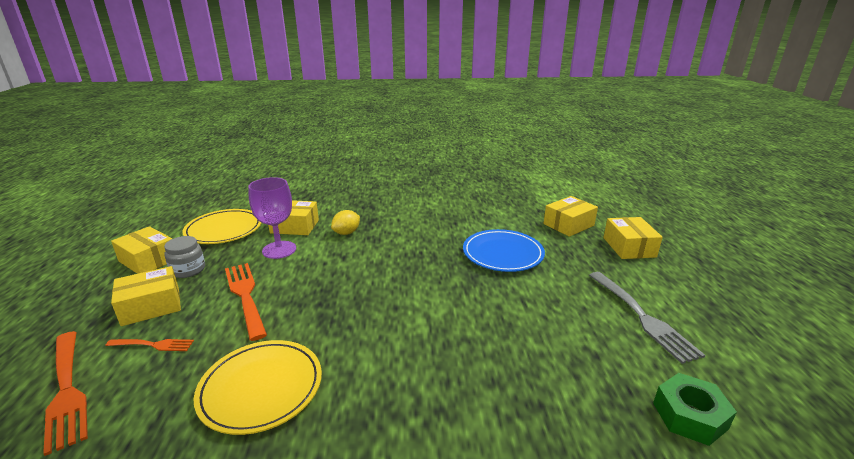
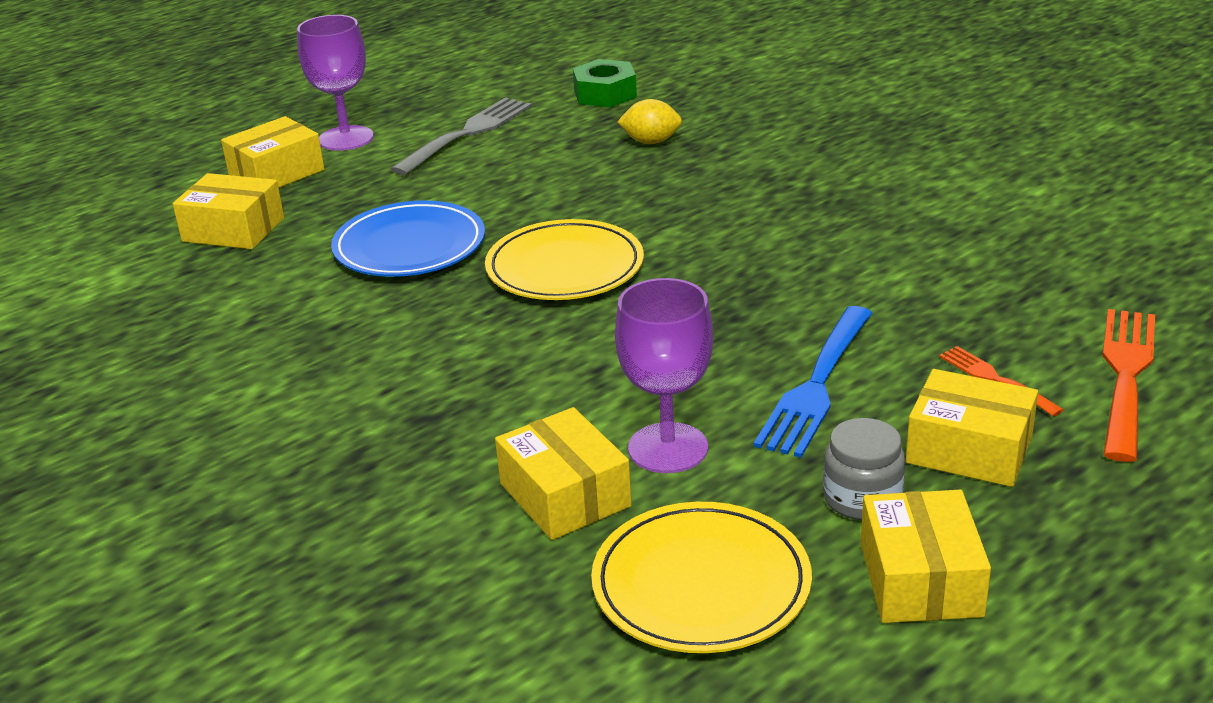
camera: 125 degrees left, 5 degrees up
(246, 296) = (816, 384): orange fork -> blue fork
(261, 388) = (903, 267): yellow plate -> yellow plate (565, 268)
(346, 233) = (512, 415): yellow lemon -> yellow lemon (651, 142)
(666, 276) = (346, 138): none -> purple goblet

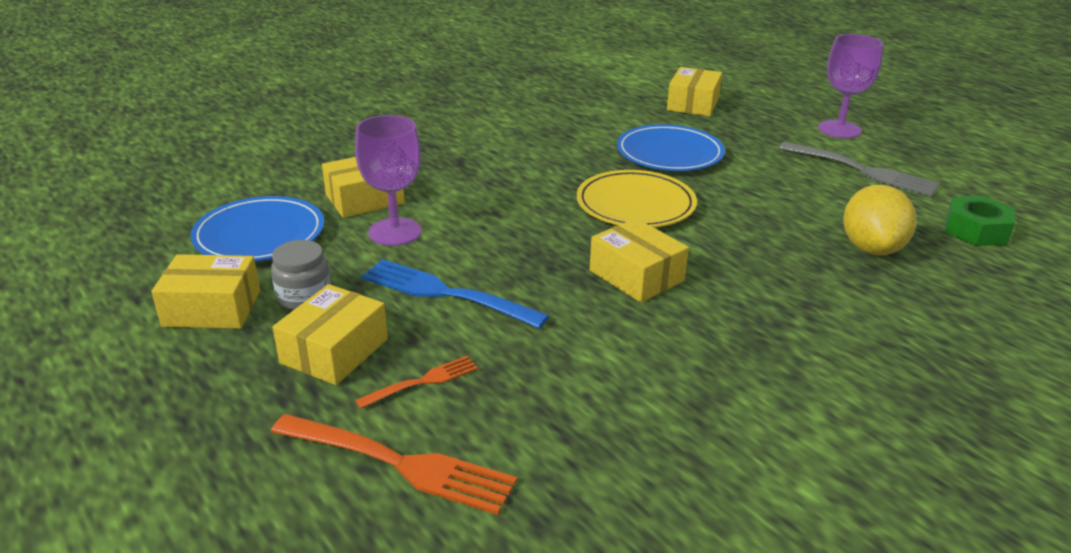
camera: 90 degrees right, 0 degrees up
(276, 173) = (777, 111): yellow box -> yellow box (636, 275)
(651, 142) = (871, 248): yellow lemon -> yellow lemon, size x1.58
(701, 584) = (260, 235): yellow plate -> blue plate

